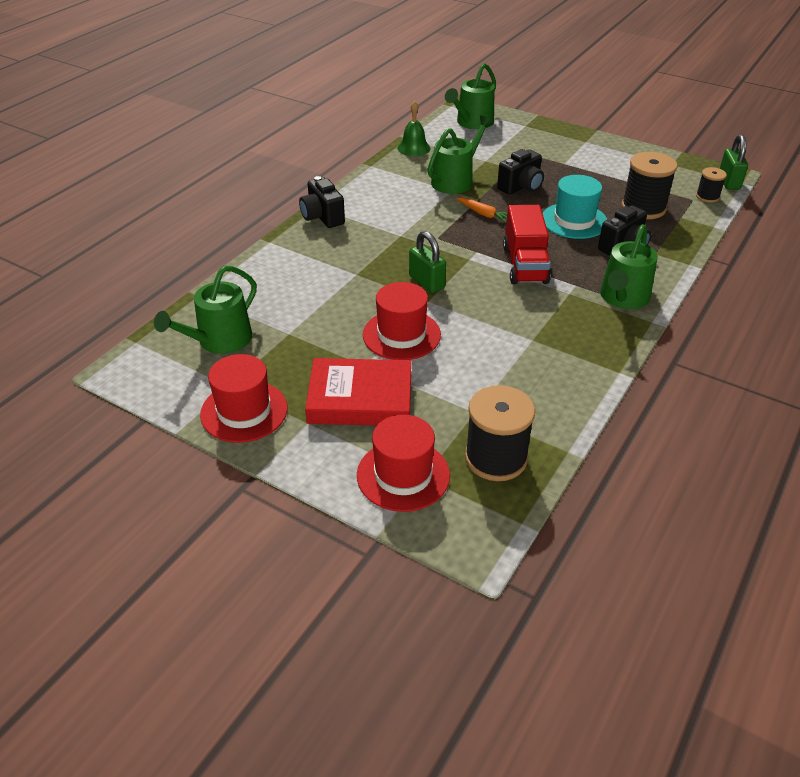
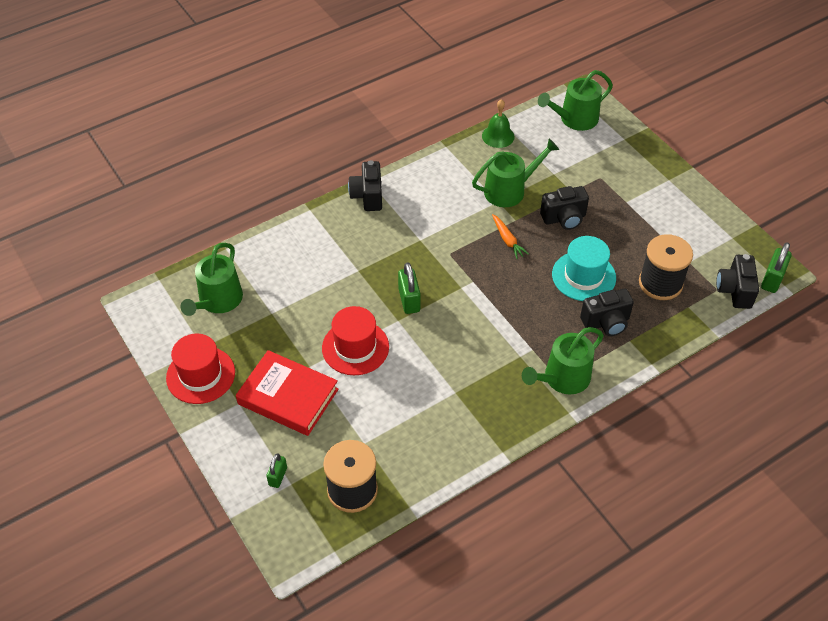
camera: 25 degrees right, 10 degrees up
(219, 340) = (218, 301): green watering can -> green watering can turned 45 degrees counterclockwise
(403, 475) = (278, 476): red hat -> green padlock
(525, 265) = (504, 311): red truck -> none
(707, 196) = (734, 291): black spool -> black camera

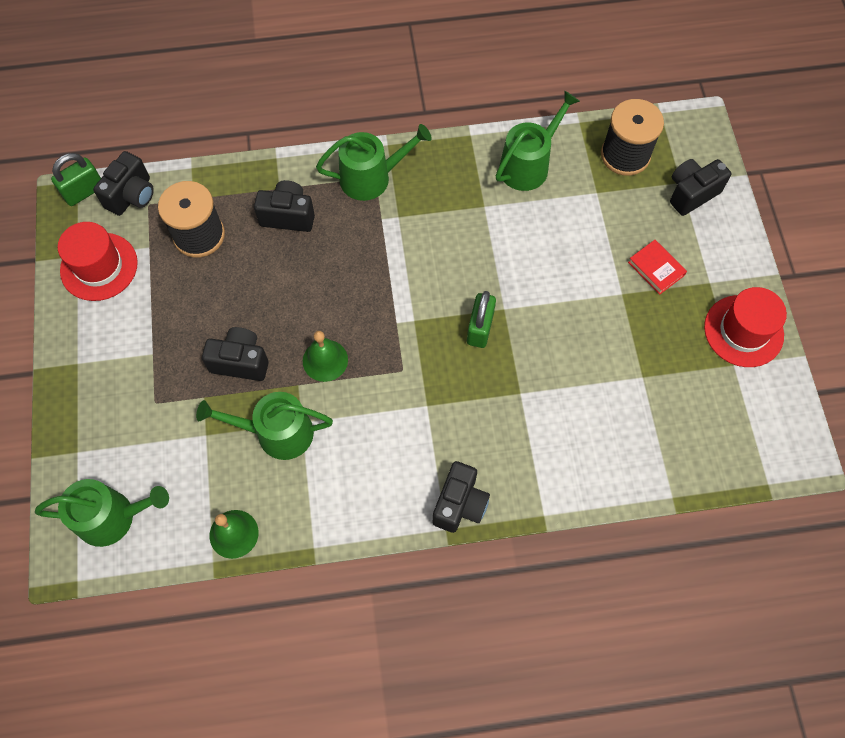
camera: 155 degrees left, 15 degrees up
(218, 301) = (701, 420): green watering can -> green watering can (528, 165)
(278, 476) = (691, 193): green padlock -> black camera
(288, 396) = (656, 269): red book -> red book, size x0.51
(355, 347) = (564, 295): red hat -> red hat (99, 266)
(507, 240) = (325, 360): orange carrot -> green bell
(583, 276) = (272, 277): turquoise hat -> none

